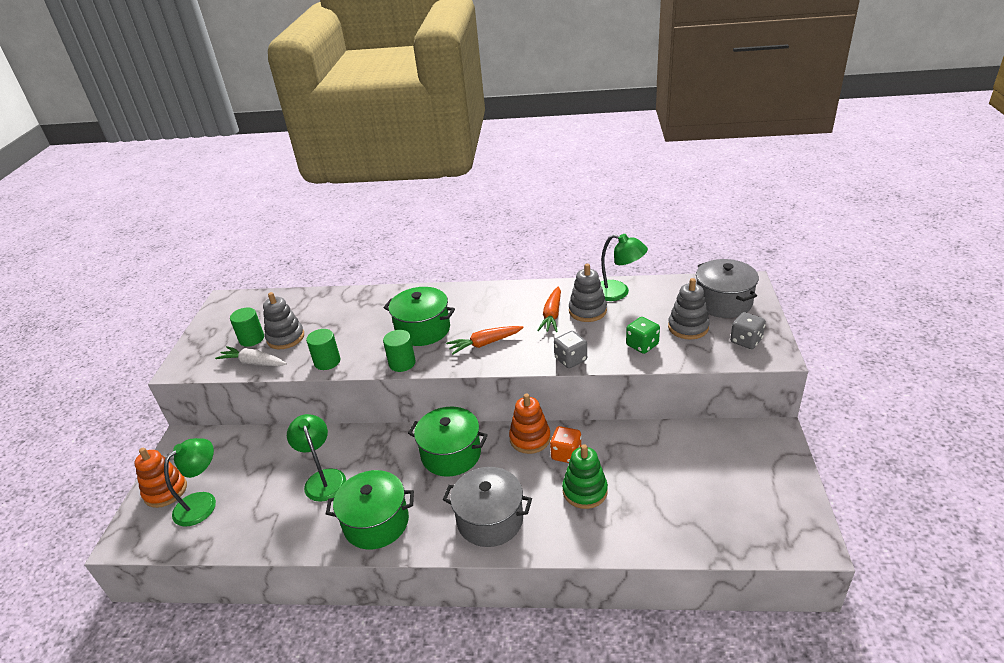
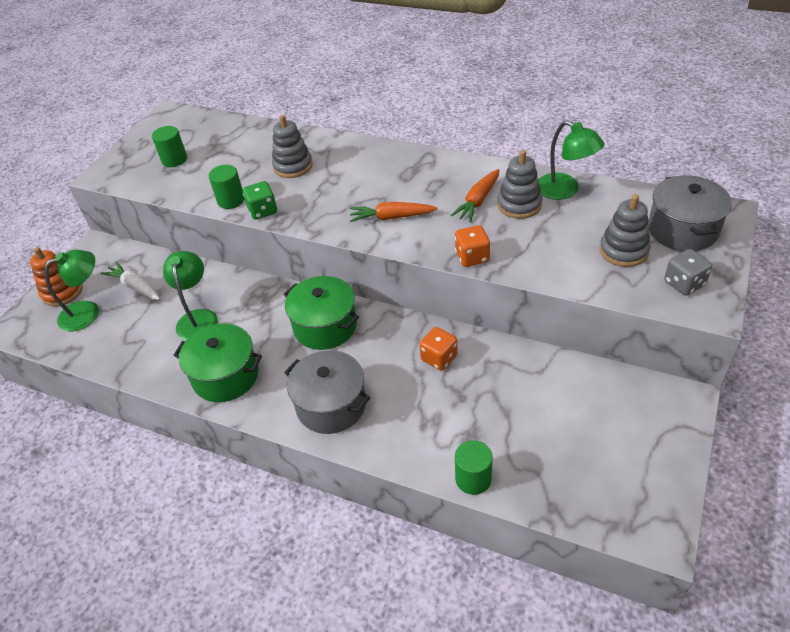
camera: 20 degrees right, 10 degrees up
(254, 363) = (165, 185): white carrot -> white carrot (135, 287)
(285, 338) = (205, 166): grey stacking toy -> grey stacking toy (293, 166)
(402, 363) = (300, 219): green cylinder -> green cylinder (473, 479)
(423, 329) = (337, 187): green pot -> none
(530, 438) = (410, 331): orange stacking toy -> none
(571, 359) = (472, 257): grey dice -> orange dice
(585, 491) = (439, 403): green stacking toy -> none
(642, 345) = (559, 259): green dice -> green dice (263, 211)

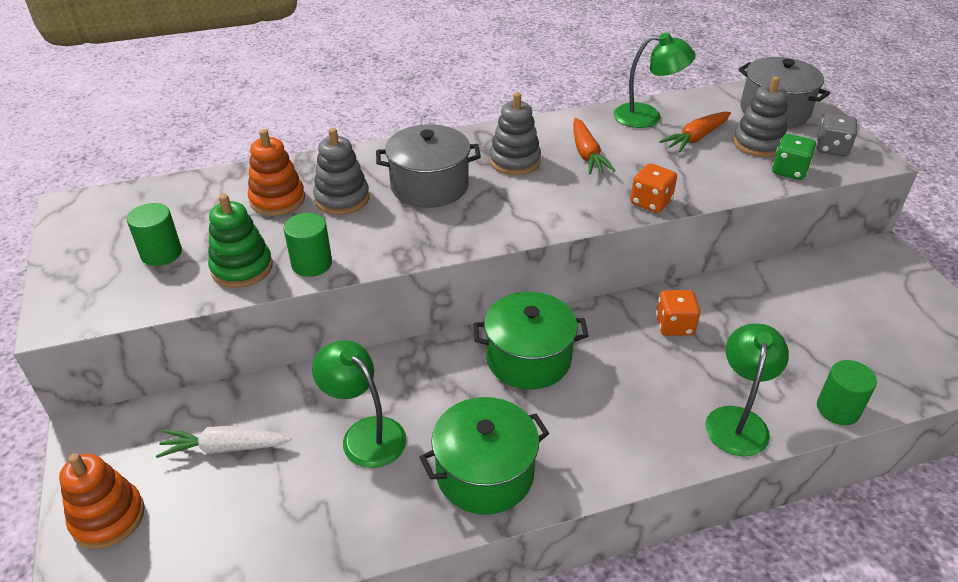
camera: 45 degrees left, 5 degrees down
(87, 312) = (188, 518): green lamp -> green lamp (737, 420)
(198, 186) = (242, 268): none -> green stacking toy
(260, 152) = (277, 200): none -> orange stacking toy
(263, 211) = (370, 257): green dice -> green dice (789, 171)
(331, 405) = (636, 429): grey pot -> grey pot (429, 186)
(391, 217) = (525, 202): orange carrot -> orange carrot (696, 138)
(519, 205) = (627, 143): grey stacking toy -> grey stacking toy (514, 161)

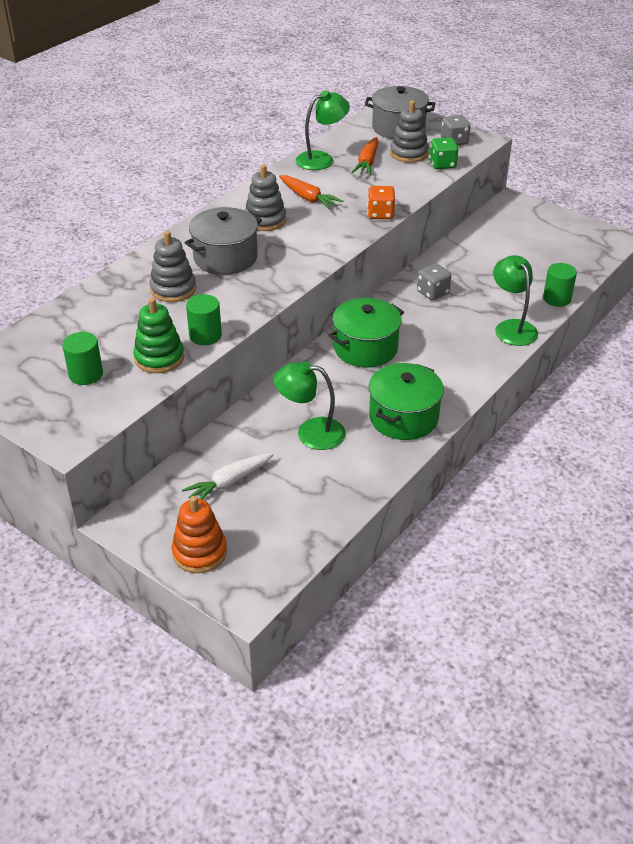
camera: 35 degrees left, 0 degrees up
(277, 200) = (126, 308): orange stacking toy -> none
(674, 325) = (432, 292): orange dice -> grey dice

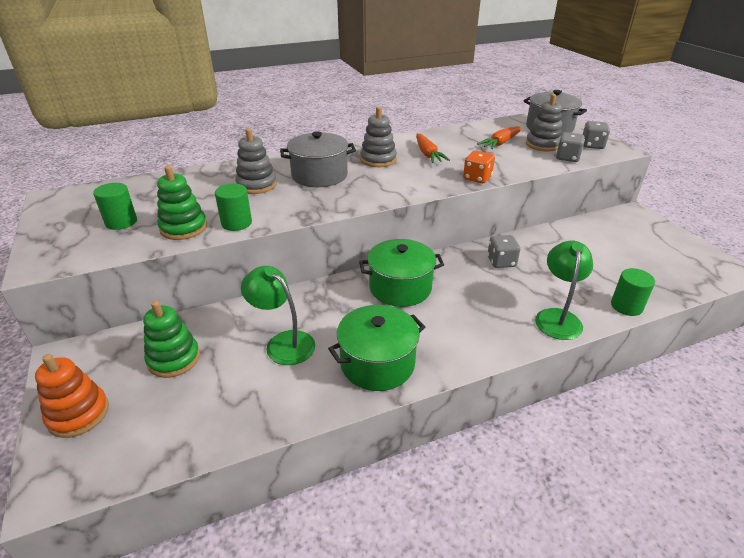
camera: 30 degrees right, 5 degrees down
(229, 482) = (174, 359): white carrot -> green stacking toy
(321, 159) = (465, 133): green lamp -> none
(442, 164) = (567, 158): green dice -> grey dice

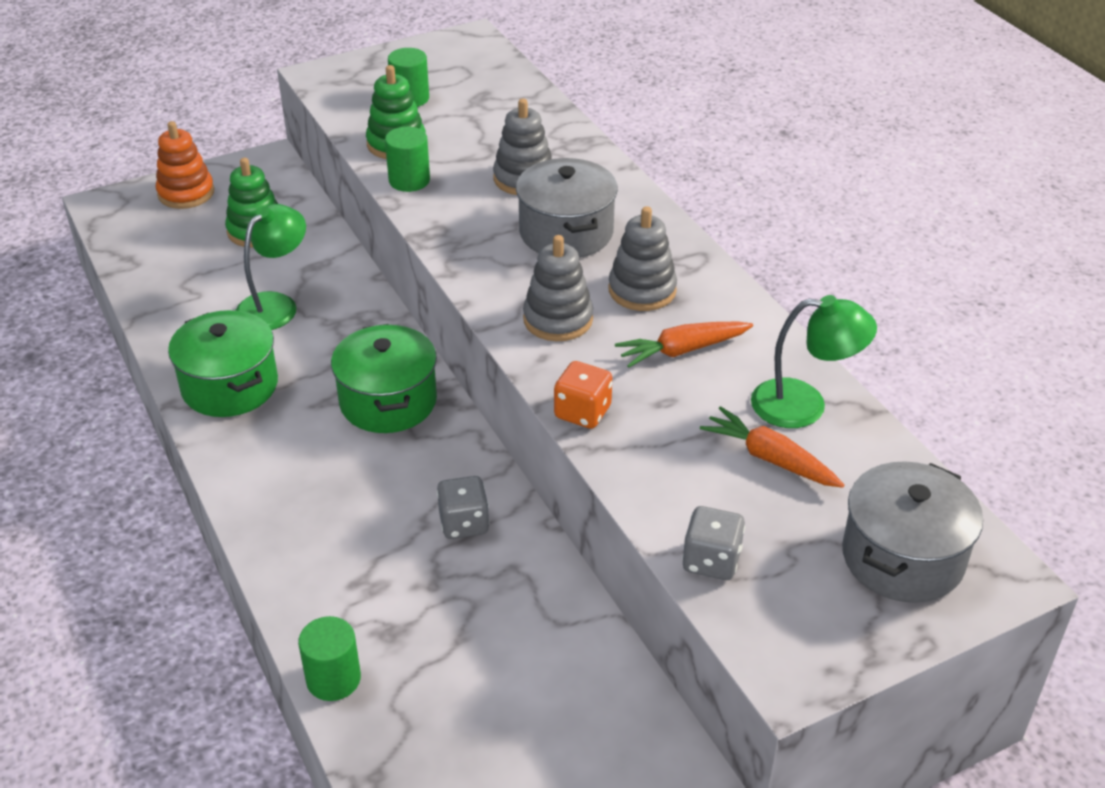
camera: 85 degrees right, 5 degrees up
(543, 145) = (781, 529): grey stacking toy -> grey stacking toy (558, 319)
(557, 317) = (309, 578): green lamp -> green lamp (804, 405)
(592, 145) = (802, 622): grey dice -> none

